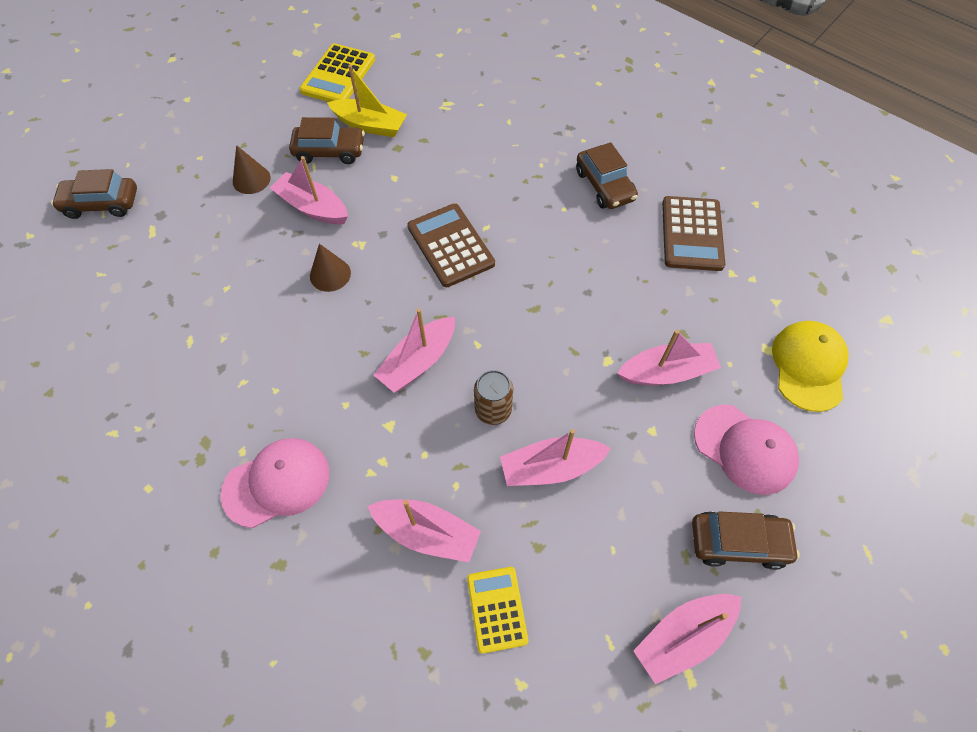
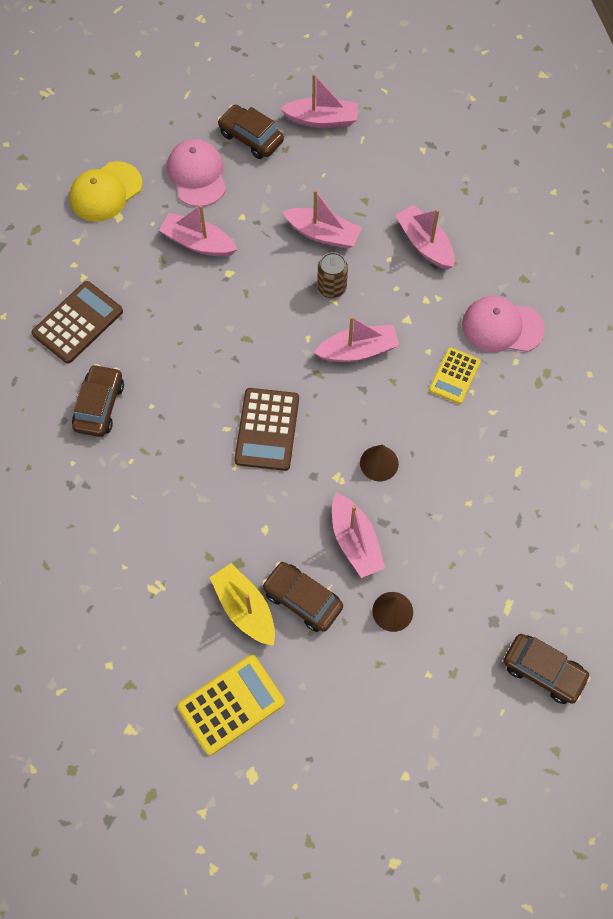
camera: 145 degrees left, 5 degrees up
(497, 609) = (411, 186): yellow calculator -> yellow calculator (454, 376)

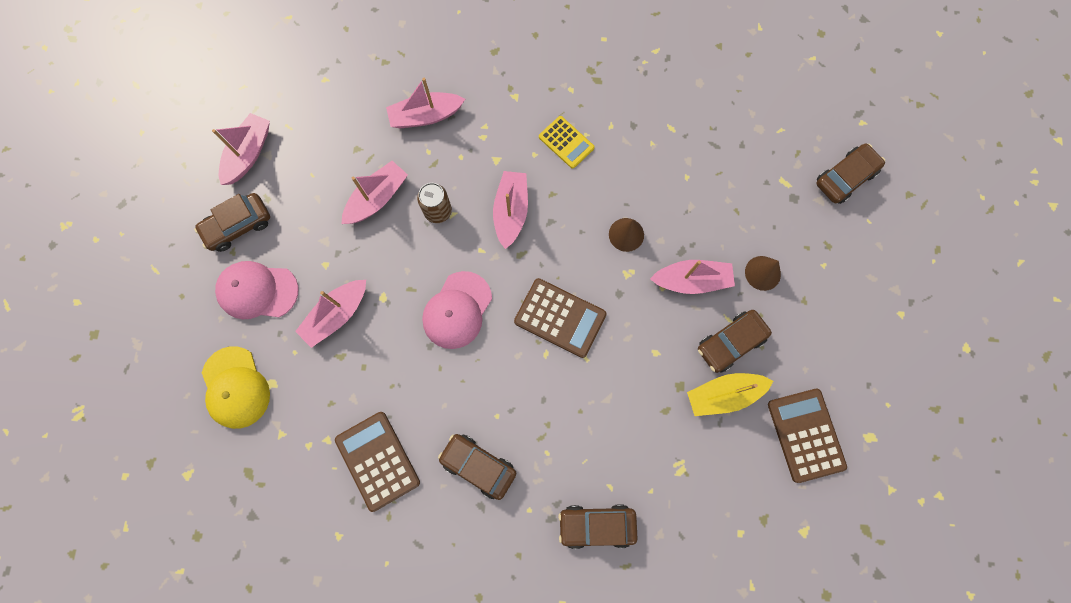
camera: 70 degrees left, 10 degrees up
(76, 526) = (596, 525): none -> brown car
(231, 704) = (806, 435): yellow calculator -> brown calculator
(502, 327) = (534, 86): pink cap -> pink cap (457, 310)

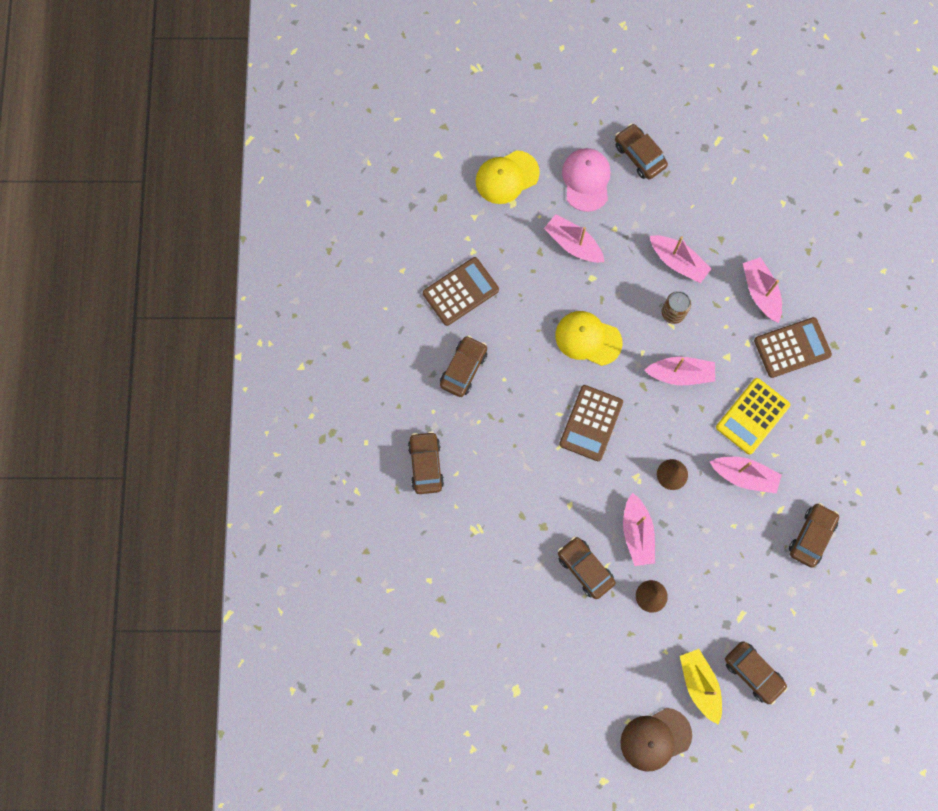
camera: 85 degrees right, 0 degrees up
(248, 154) = (704, 152): pink boat -> pink boat (744, 476)
(457, 310) = (588, 338): pink cap -> yellow cap
(566, 142) = (752, 416): yellow calculator -> yellow calculator, size x1.52
(701, 101) = (811, 536): none -> brown car
(724, 394) = (540, 564): yellow boat -> yellow boat (699, 685)
(806, 435) = (513, 634): brown calculator -> brown calculator (792, 348)
(918, 287) = (655, 739): none -> brown cap

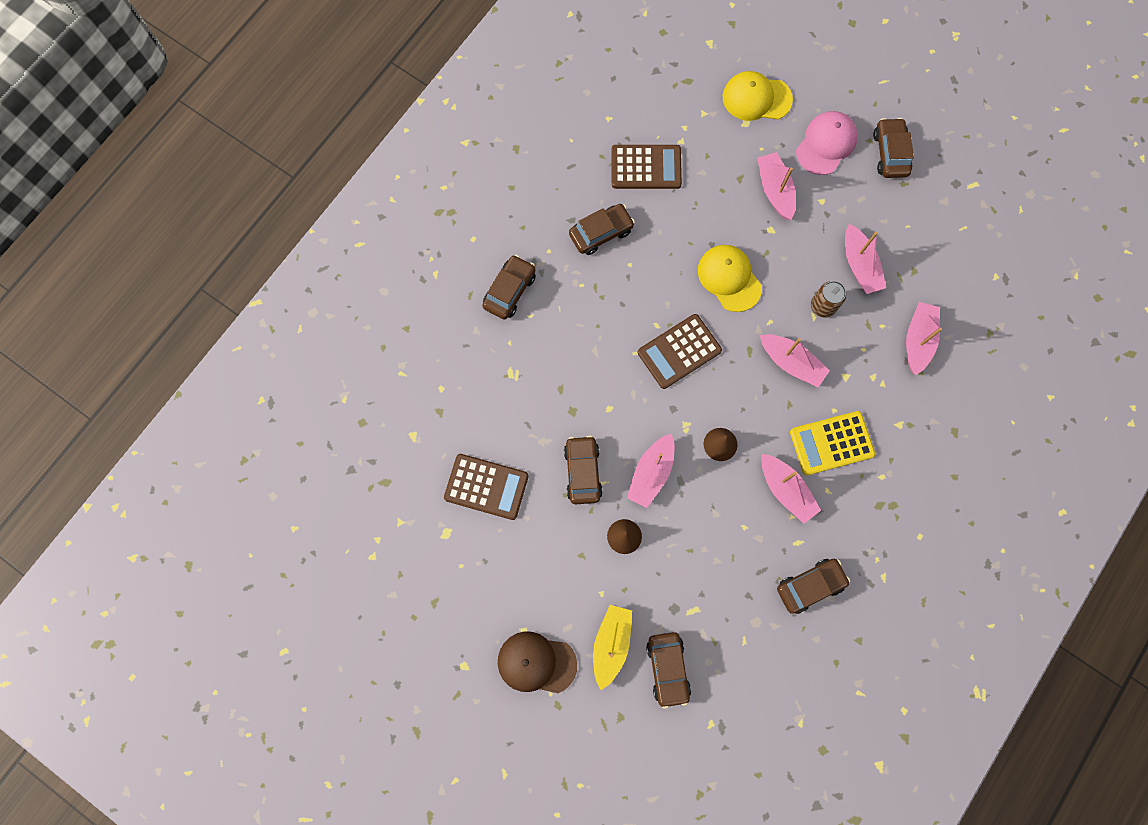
camera: 35 degrees right, 0 degrees up
(792, 348) = (912, 408): brown calculator -> brown calculator (486, 487)

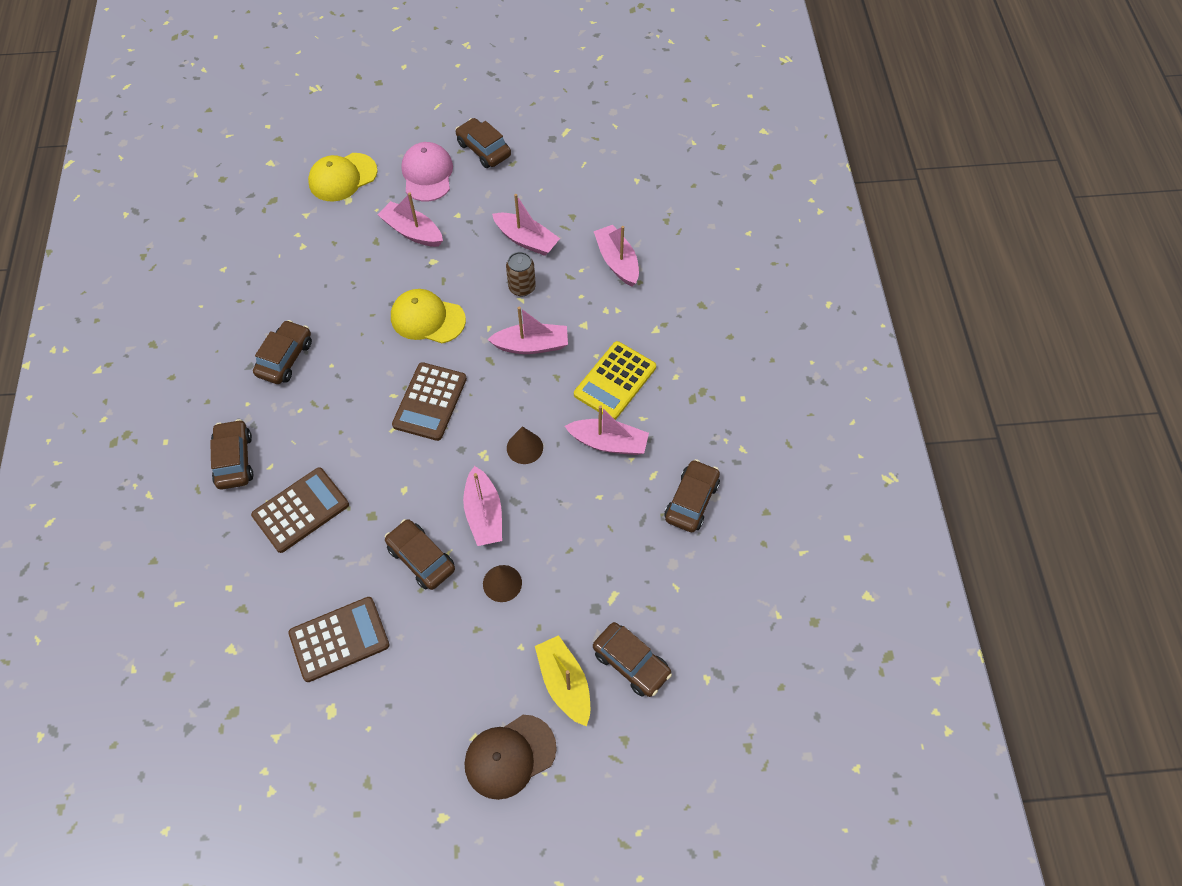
camera: 40 degrees left, 15 degrees down
(646, 167) = (286, 284): brown calculator -> brown calculator (301, 510)

